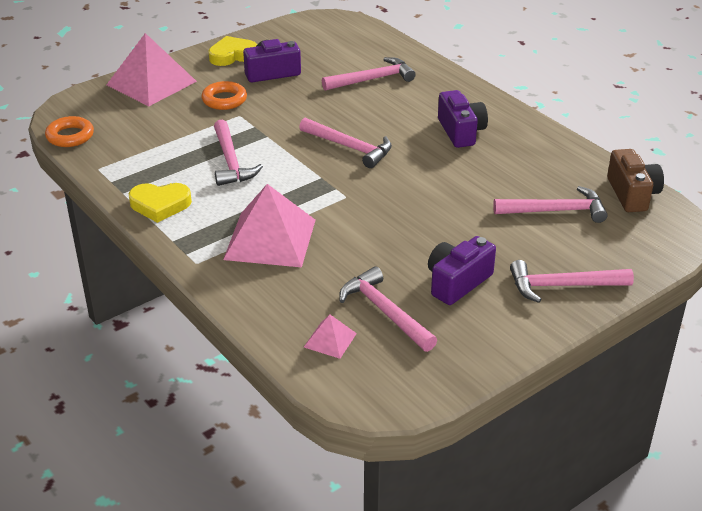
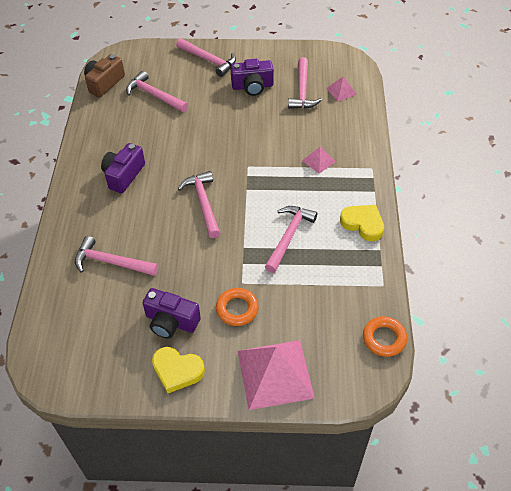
camera: 140 degrees left, 15 degrees up
(270, 239) = (318, 161): pink pyramid -> pink pyramid, size x0.46

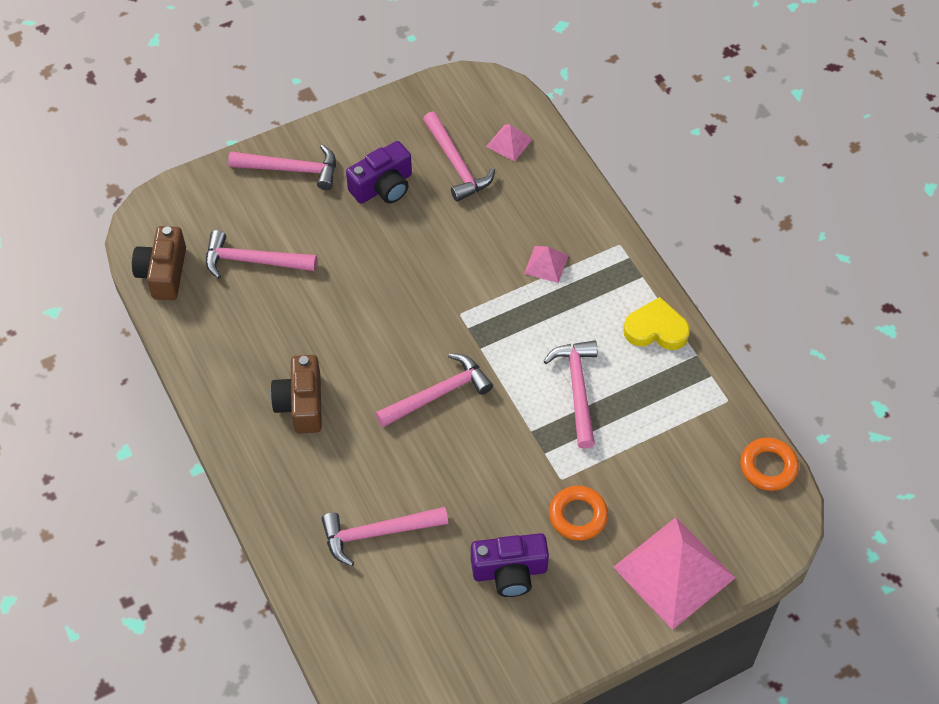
camera: 30 degrees left, 5 degrees up
(123, 175) = (301, 404): purple camera -> brown camera
(177, 371) = (560, 627): yellow heart -> none
(203, 203) = (438, 394): pink hammer -> pink hammer turned 105 degrees clockwise

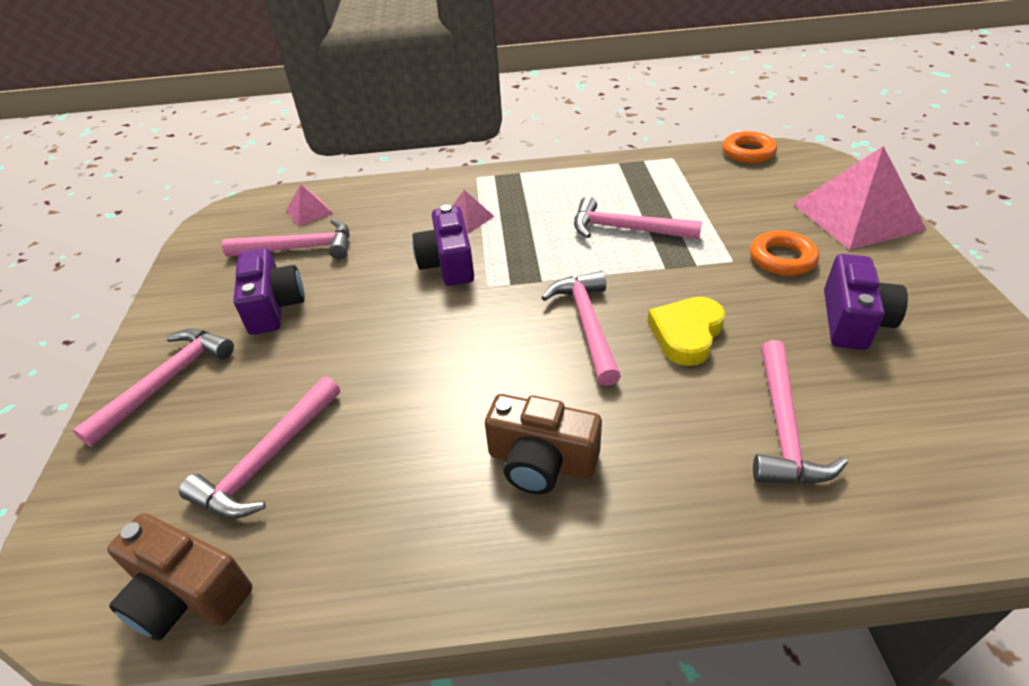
camera: 65 degrees left, 15 degrees down
(476, 276) = (448, 264): none -> purple camera
(656, 329) = (580, 176): yellow heart -> yellow heart (686, 334)

